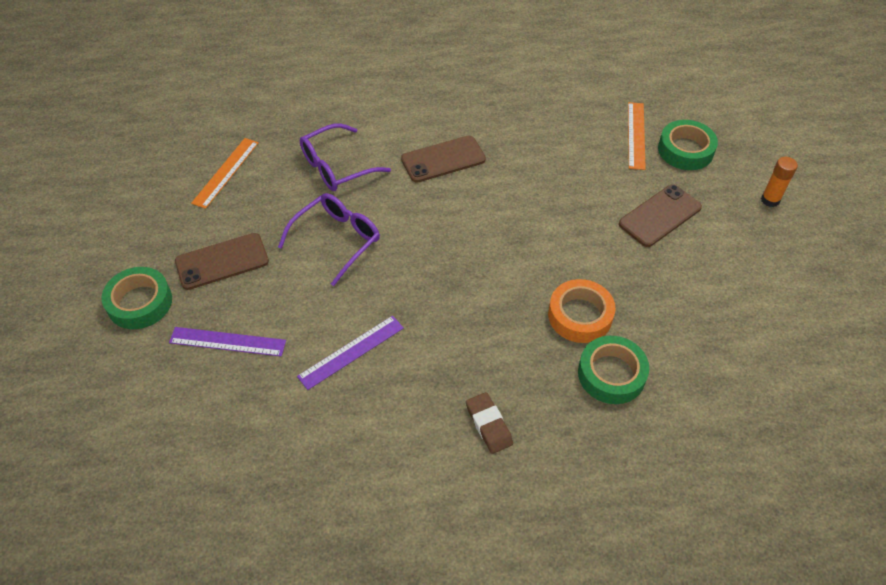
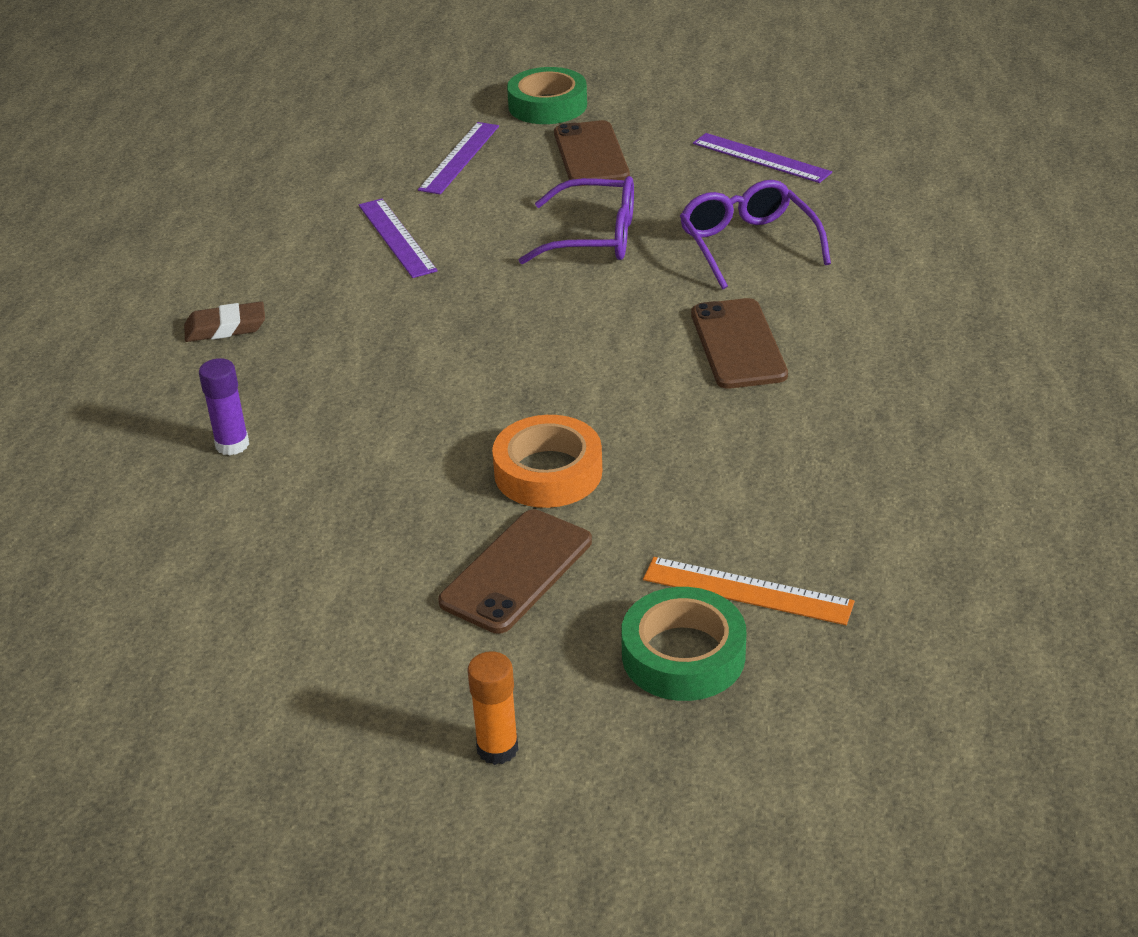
camera: 105 degrees right, 15 degrees down
(226, 172) = (761, 158): orange ruler -> purple ruler
(337, 240) = (595, 237): purple glasses -> purple glasses turned 45 degrees counterclockwise
(580, 316) = (349, 434): orange tape -> orange tape (548, 472)
(611, 374) = (232, 445): green tape -> purple glue stick
(660, 216) = (516, 571): brown phone -> brown phone turned 60 degrees clockwise

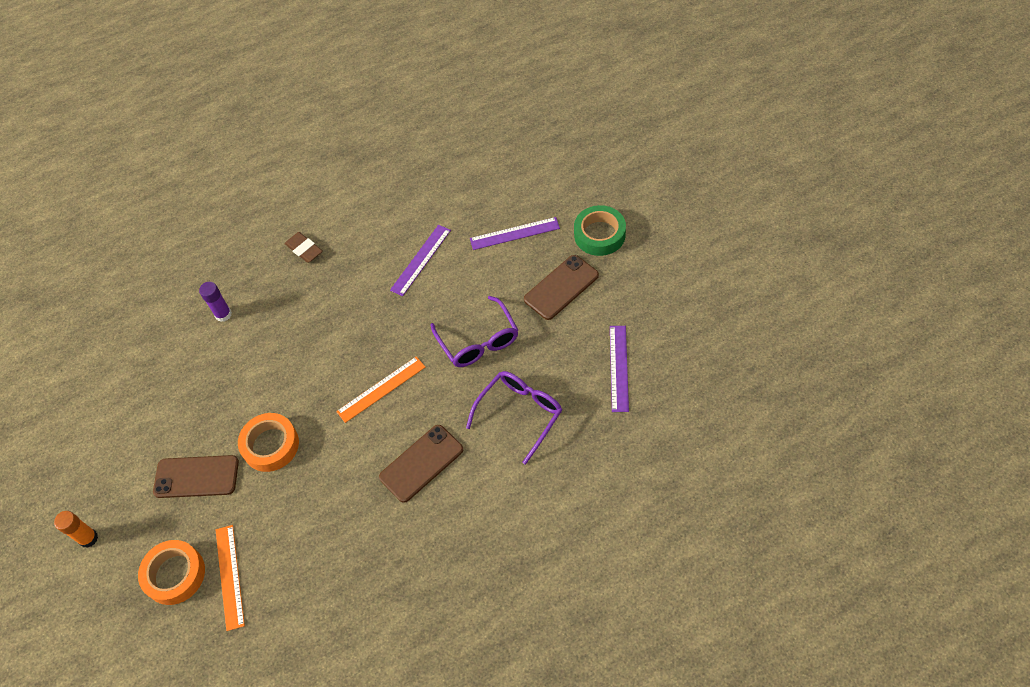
camera: 60 degrees right, 20 degrees up
(573, 339) = (381, 389): none -> orange ruler
(683, 655) = (175, 574): green tape -> orange tape

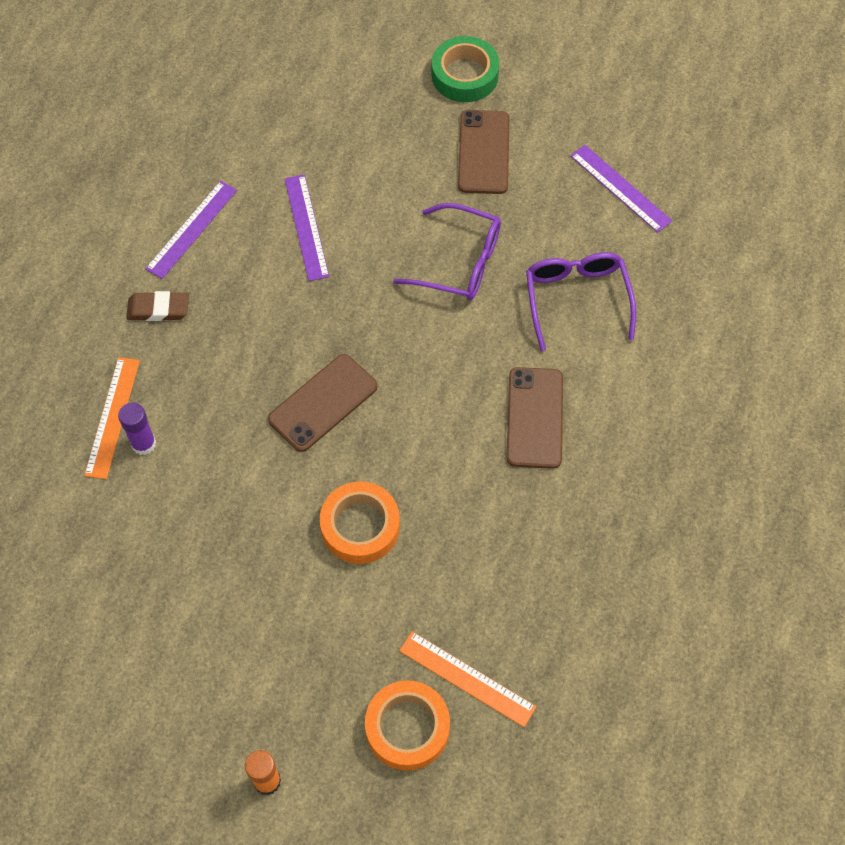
camera: 50 degrees left, 5 degrees up
(196, 477) = (315, 622): brown phone -> brown phone (323, 403)
(381, 389) = (413, 382): orange ruler -> orange ruler (112, 417)
(514, 233) = (377, 132): purple ruler -> purple ruler (192, 229)

